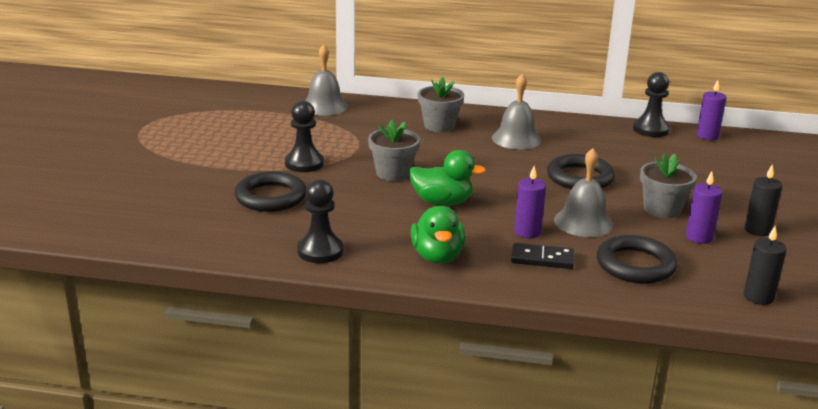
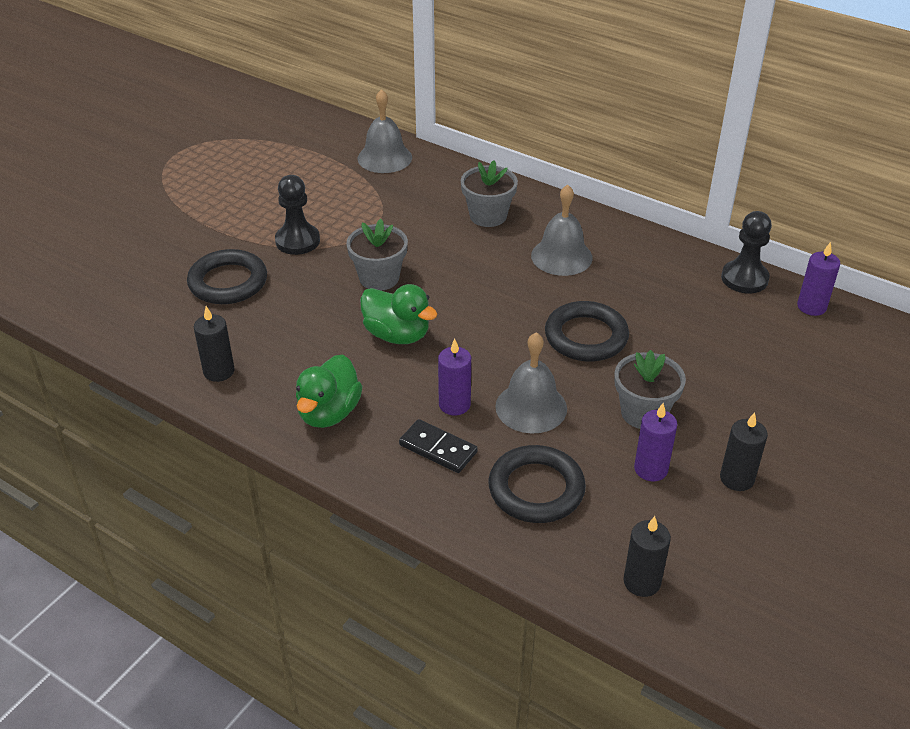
camera: 25 degrees right, 15 degrees up
(320, 251) = (219, 371): black pawn -> black candle

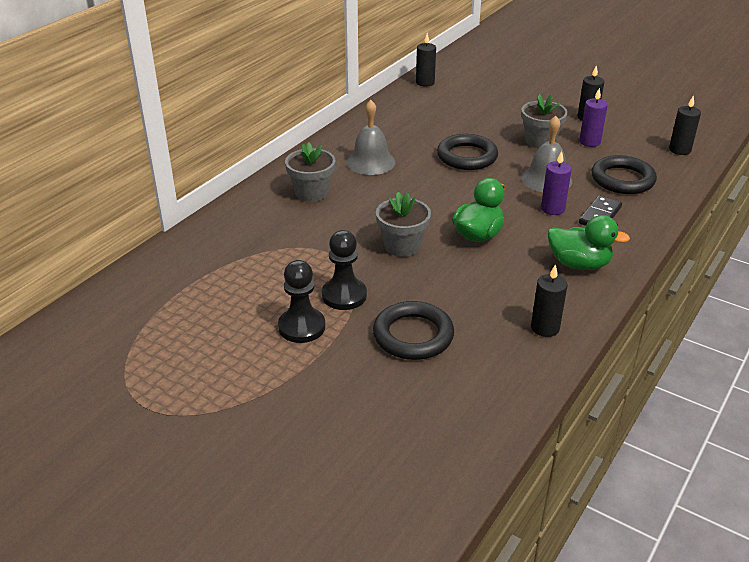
camera: 90 degrees left, 5 degrees down
(384, 158) = (201, 248): grey bell -> none
(744, 278) = (396, 99): black pawn -> black pawn (301, 327)
(811, 307) = (425, 82): purple candle -> black candle

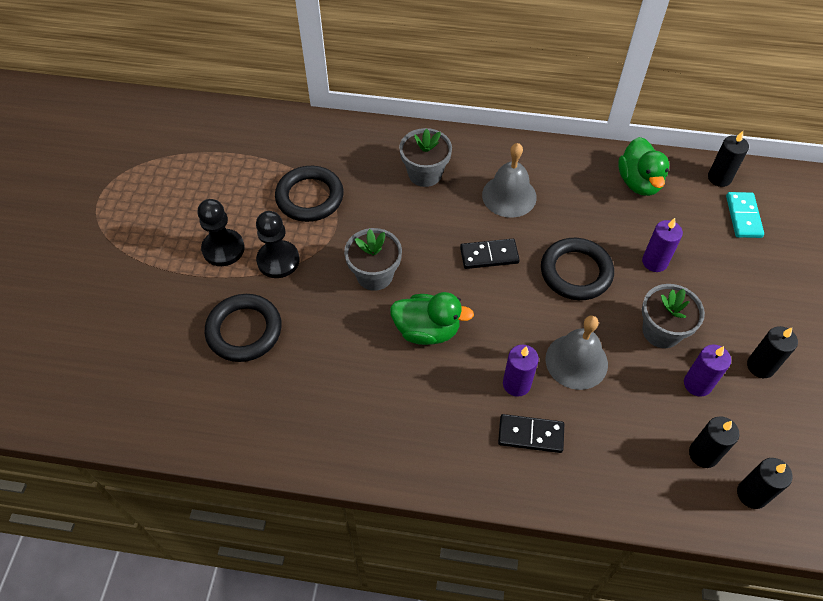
camera: 65 degrees right, 20 degrees up
(424, 187) = (489, 255): none -> black domino
(464, 85) = (743, 216): none -> turquoise domino
(479, 126) = (654, 262): none -> purple candle
(545, 328) = (299, 433): black candle -> black candle (703, 454)
(579, 264) = (421, 436): green duck -> green duck (639, 182)
(622, 179) = (627, 441): black ring -> black ring (310, 197)

